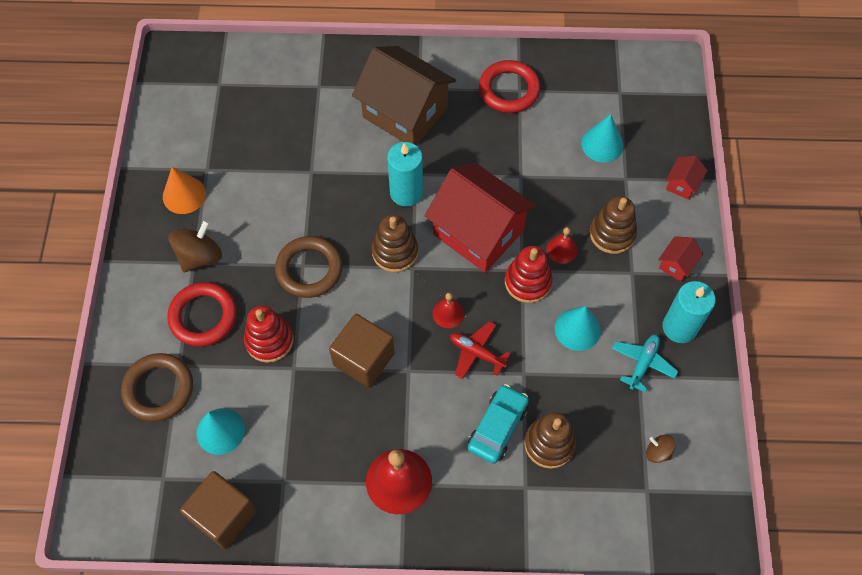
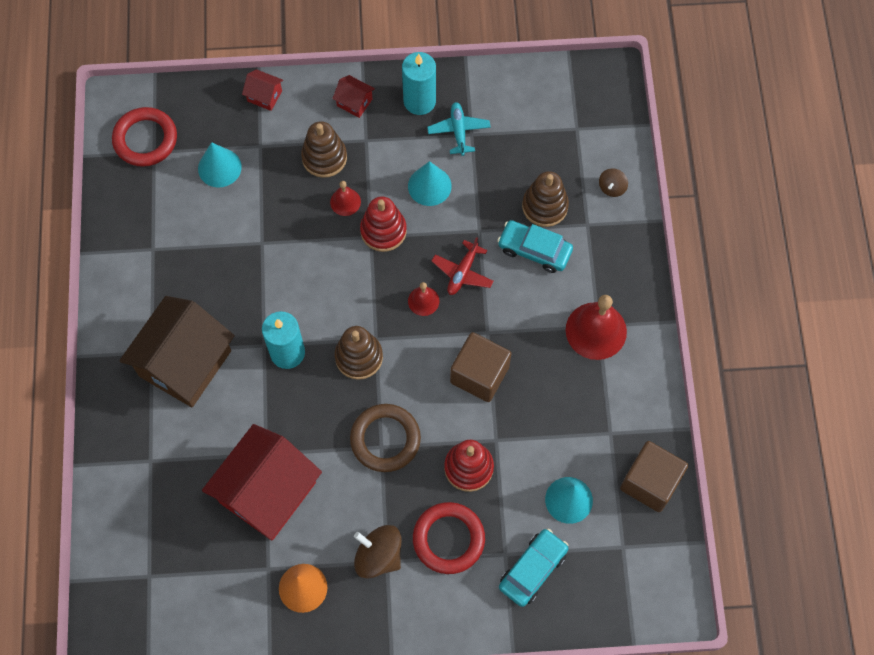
camera: 95 degrees left, 5 degrees up
(158, 389) = (533, 569): brown ring -> turquoise car
(478, 232) = (331, 279): red house -> red house (267, 492)
(509, 90) = (152, 259): red ring -> red ring (145, 139)
(642, 363) = (458, 131): turquoise plane -> turquoise plane turned 60 degrees clockwise
(658, 452) = (541, 120): brown spinning top -> brown spinning top (612, 187)

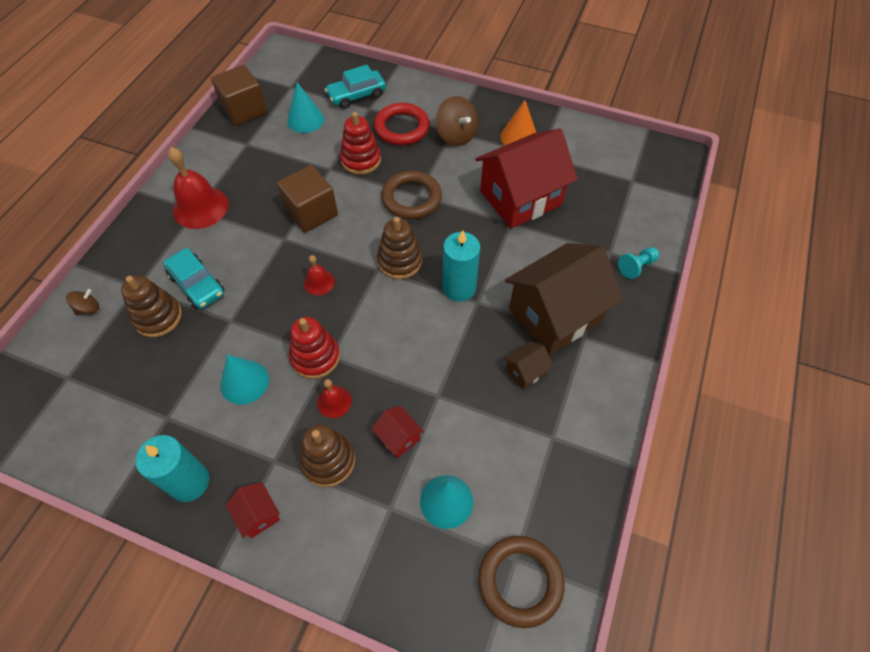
camera: 155 degrees left, 10 degrees down
(118, 454) = (636, 267): none -> turquoise pawn
(145, 139) = (520, 581): red ring -> brown ring
(194, 296) = (525, 371): none -> brown house
(264, 96) = (353, 575): red house -> red house (398, 437)
(458, 131) = (176, 427): turquoise plane -> none
(462, 272) = (270, 291): red plane -> none

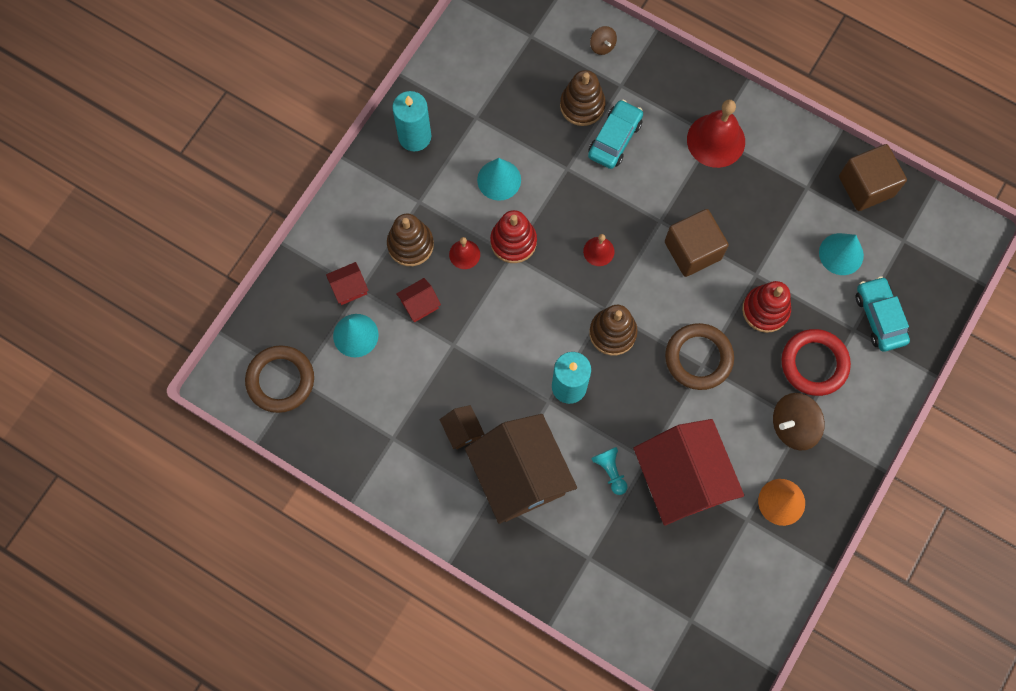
camera: 100 degrees right, 15 degrees up
(197, 284) = (614, 139): turquoise car -> turquoise car turned 150 degrees clockwise
(258, 514) = (376, 188): red house -> red house (349, 288)
(636, 267) = (565, 581): turquoise pawn -> turquoise pawn (610, 471)

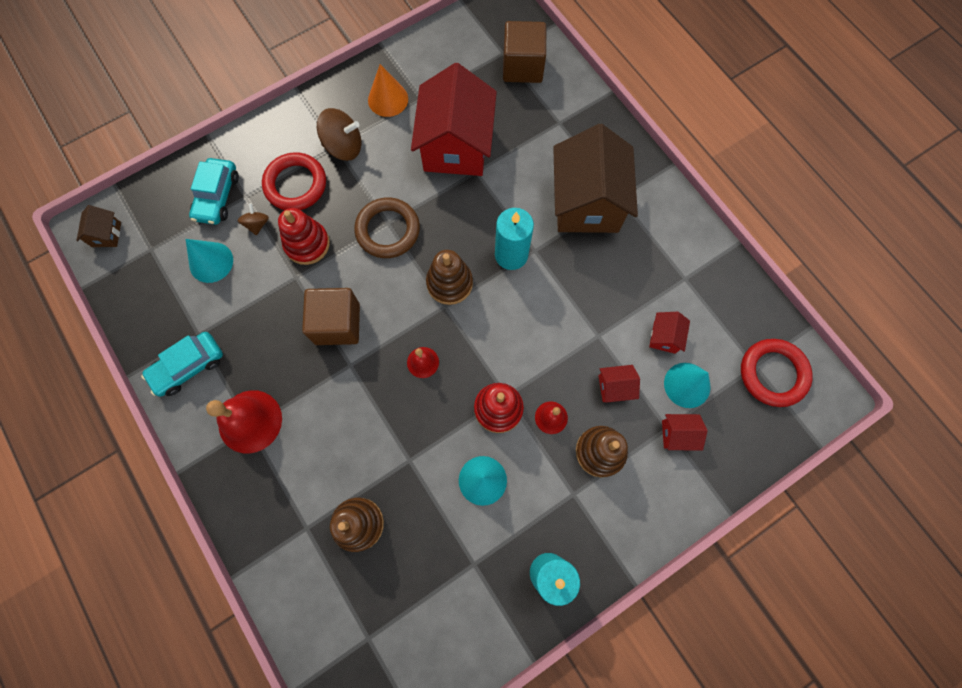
camera: 155 degrees left, 0 degrees up
(280, 380) = (773, 373): brown ring -> red ring
(392, 371) = (664, 337): none -> red house
(462, 430) = (620, 259): brown house -> brown house (106, 234)
(602, 46) = (299, 586): brown spinning top -> brown spinning top (257, 224)
(610, 471) = (510, 175): turquoise pawn -> none
(614, 139) = (346, 470): turquoise car -> turquoise car (188, 366)
(866, 186) = (146, 311): brown cube -> brown cube (522, 67)

